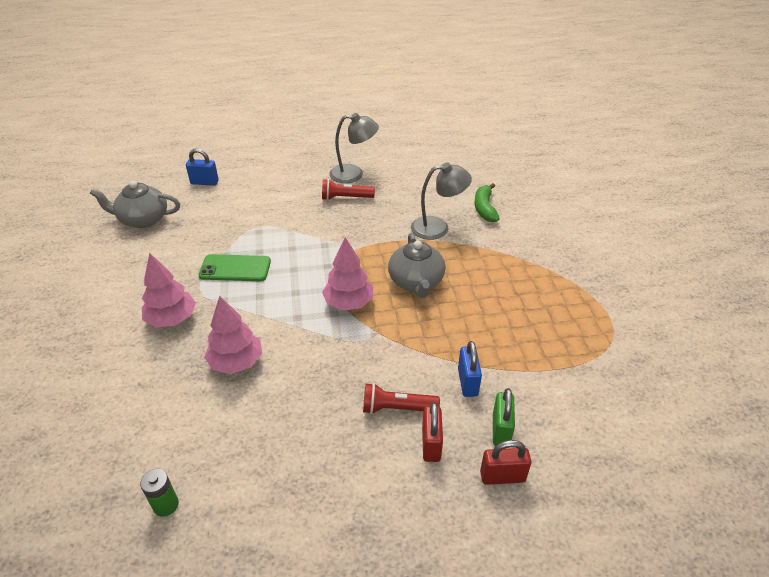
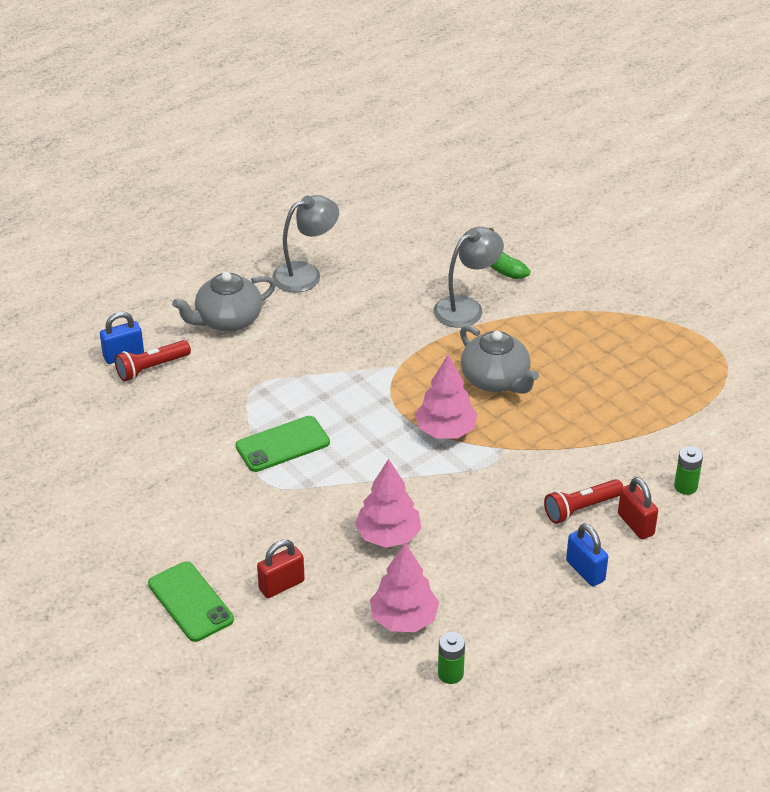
camera: 30 degrees left, 0 degrees up
(66, 349) = (190, 602): none -> green phone
(143, 219) = (100, 433): grey teapot -> grey teapot (227, 320)
(172, 319) = (272, 525): pink tree -> pink tree (404, 619)
(345, 198) = (326, 310): red flashlight -> red flashlight (151, 368)
(467, 382) = (626, 458): blue padlock -> blue padlock (585, 571)
(501, 430) = (685, 486): green padlock -> green battery
(502, 476) = (713, 522): red padlock -> red padlock (281, 585)

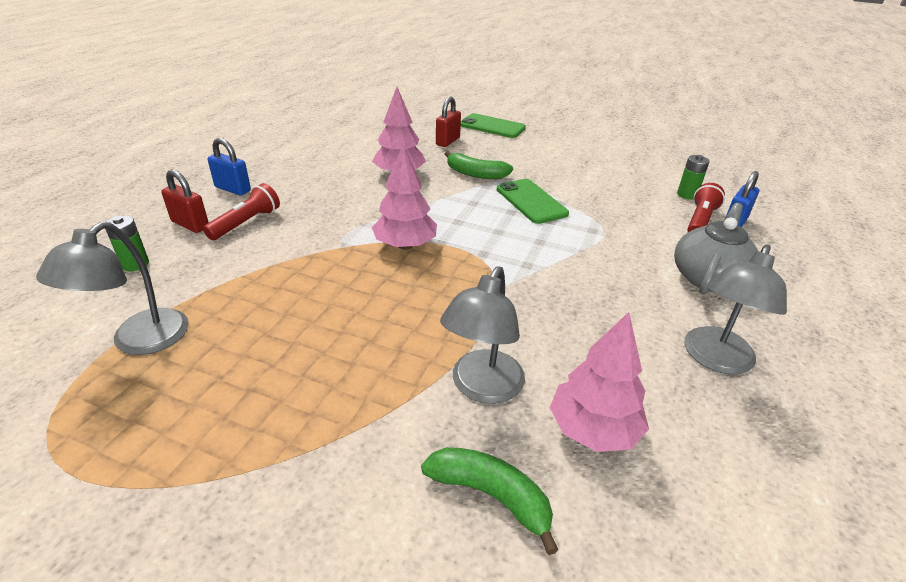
camera: 150 degrees right, 5 degrees down
(282, 444) = (531, 201): green phone -> green phone turned 60 degrees counterclockwise
(302, 506) = (475, 174): none -> green banana
(404, 619) = (357, 144): pink tree -> pink tree (593, 430)
(450, 674) = (313, 132): green battery -> green battery (687, 195)
(496, 380) = (384, 305): grey teapot -> none
(678, 408) = (139, 341): none -> grey lamp

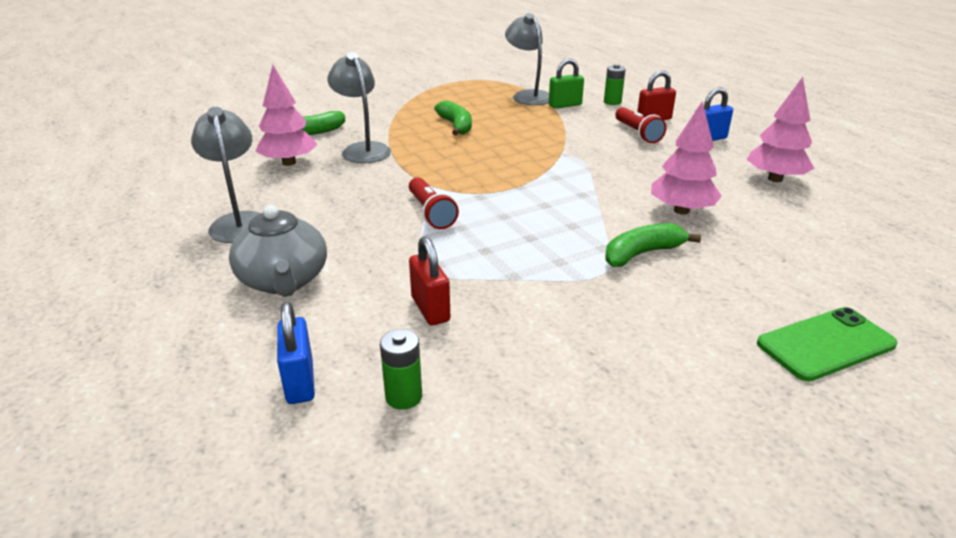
camera: 130 degrees right, 5 degrees down
(171, 294) = (565, 105): none -> green padlock
(324, 350) = (456, 125): none -> green banana
(405, 245) = (533, 173): pink tree -> pink tree (775, 179)
(447, 141) = (772, 275): red padlock -> red padlock (430, 309)
(531, 201) = (537, 258): green phone -> none
(700, 221) = (346, 354): red flashlight -> red flashlight (431, 213)

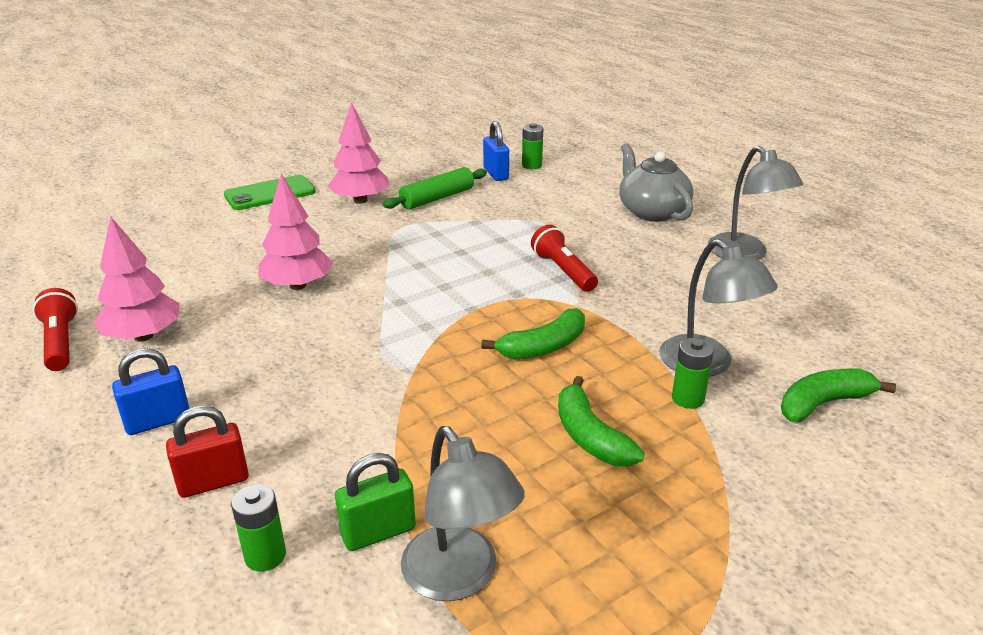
camera: 175 degrees right, 0 degrees up
(289, 163) = (783, 333): pink tree -> pink tree (360, 200)
(300, 382) = (593, 168): blue padlock -> blue padlock (495, 174)
(389, 136) = (688, 398): none -> green battery
(430, 309) = (532, 200): red padlock -> none
(566, 320) = (437, 198): none -> green rolling pin
(637, 133) = (271, 430): red flashlight -> red flashlight (61, 342)
(642, 253) = (362, 242): green banana -> green banana (543, 347)

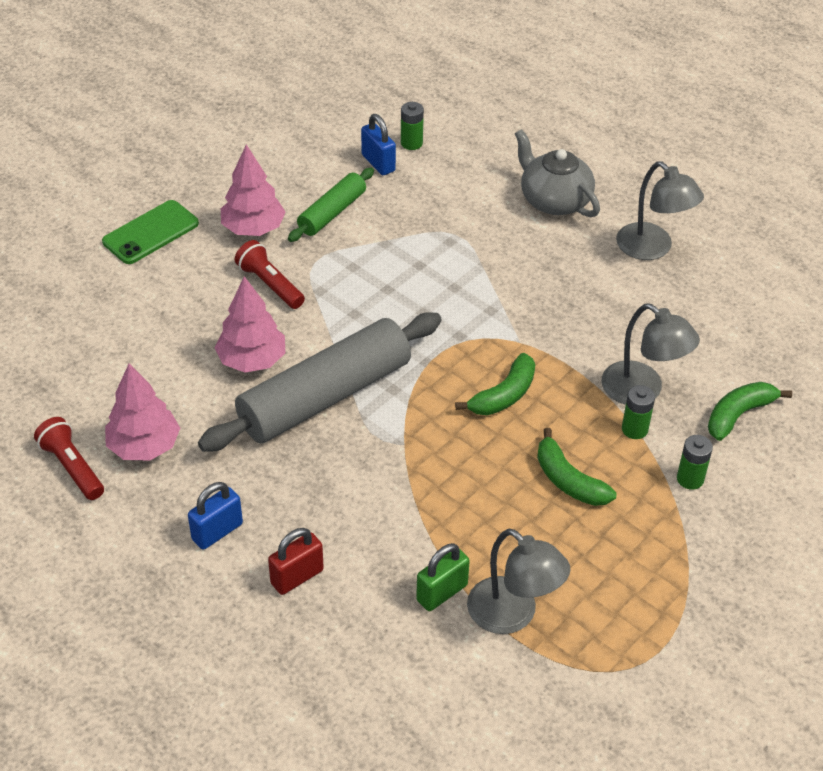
camera: 15 degrees left, 15 degrees up
(265, 556) = (370, 627): green battery -> green battery (690, 479)
(351, 322) = (325, 396): none -> grey rolling pin
(563, 271) = (492, 299): red flashlight -> red flashlight (270, 284)

